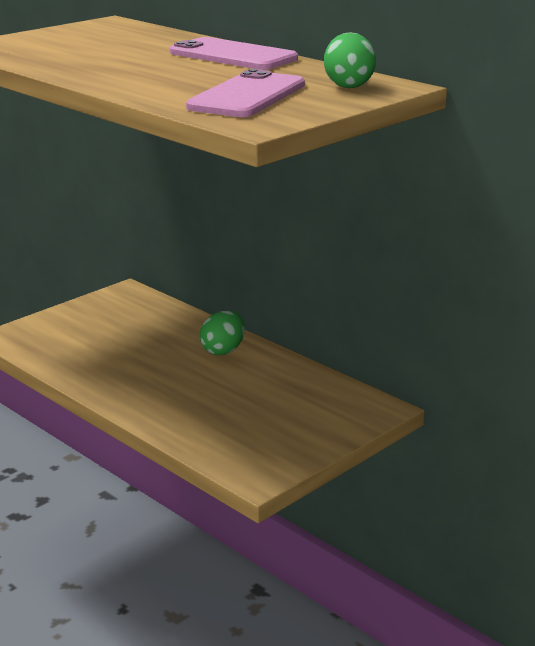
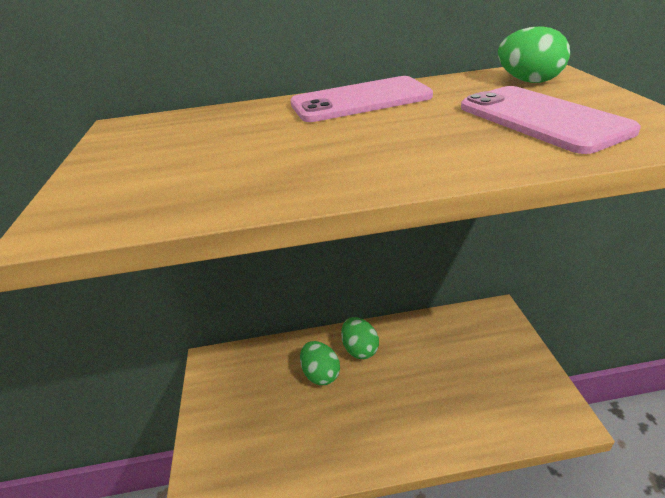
camera: 50 degrees left, 10 degrees up
(170, 343) = (321, 374): none -> green egg

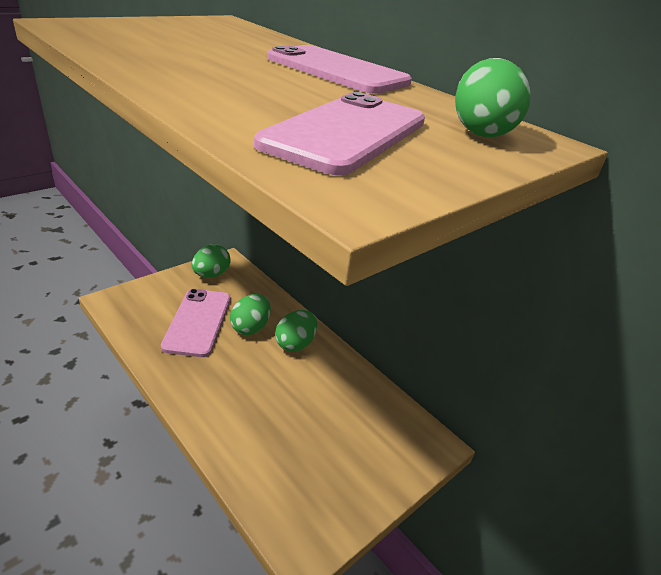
camera: 50 degrees right, 0 degrees up
(220, 381) = (211, 274): none -> green egg
(287, 414) = (198, 322): none -> pink phone

